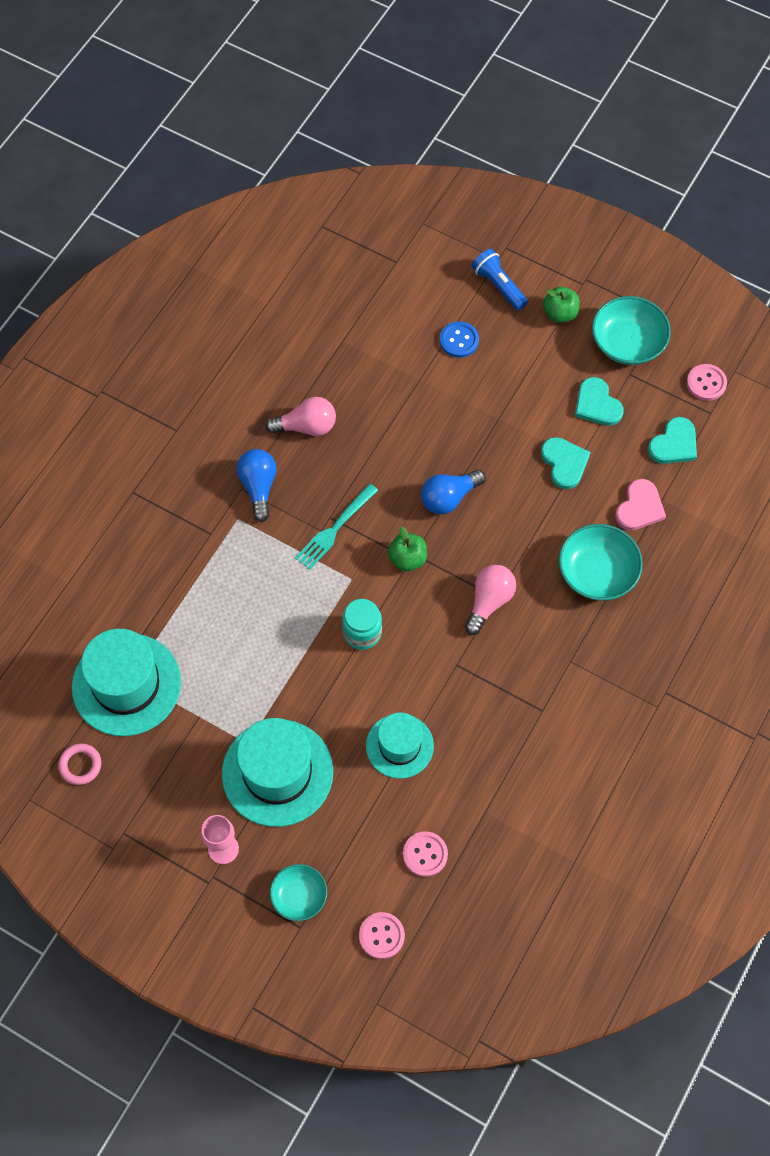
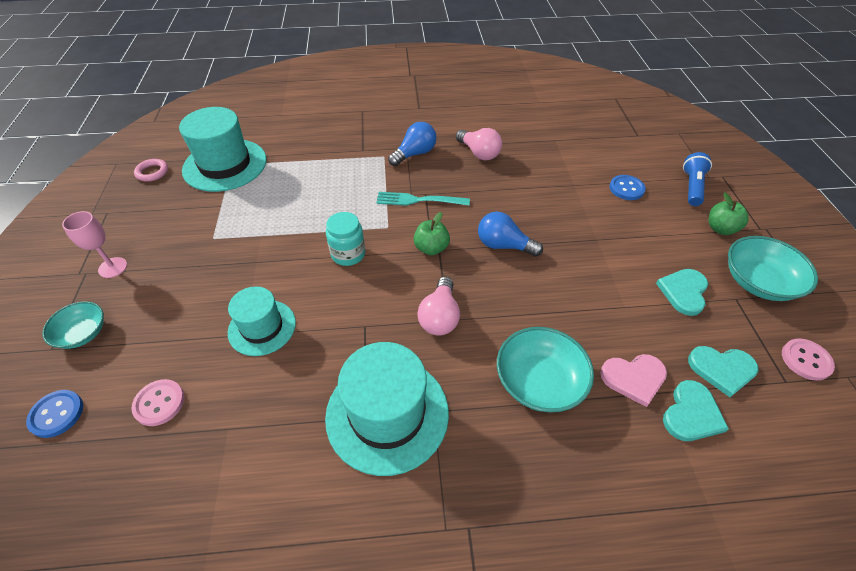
camera: 55 degrees right, 15 degrees down
(277, 772) = (195, 266): turquoise hat -> turquoise hat (387, 414)
(381, 936) = (57, 414): pink button -> blue button
(489, 601) = (440, 317): pink light bulb -> pink light bulb turned 105 degrees clockwise
(564, 463) = (610, 299): turquoise heart -> turquoise heart (691, 414)

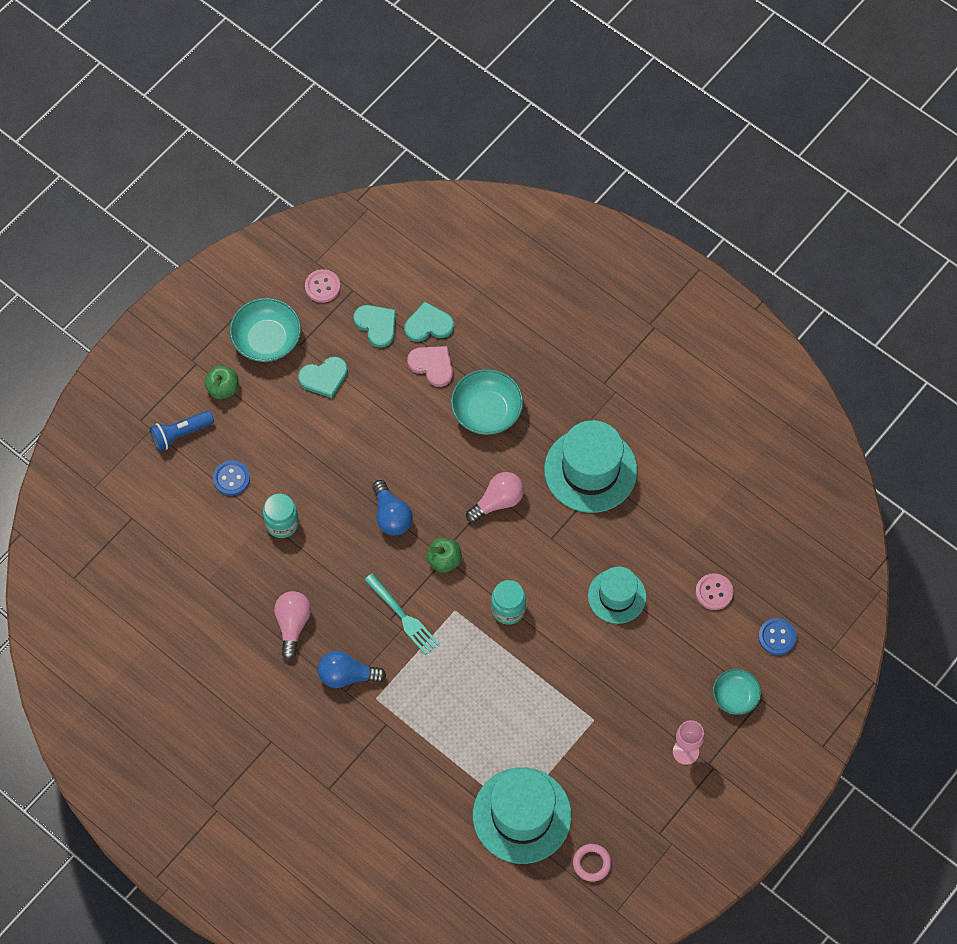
camera: 135 degrees left, 15 degrees up
(561, 190) = (282, 523): none -> turquoise jar

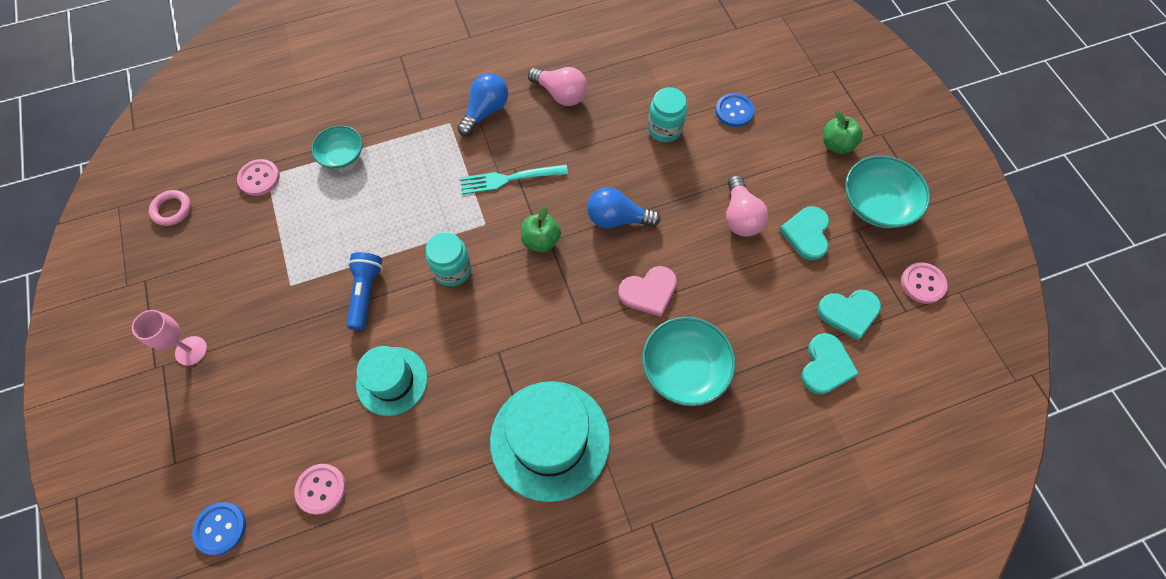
camera: 120 degrees right, 0 degrees up
(180, 434) = (803, 93): blue flashlight -> blue flashlight (366, 293)
(432, 365) = (771, 343): pink heart -> pink heart (649, 292)
(498, 502) = (572, 322): pink light bulb -> pink light bulb (740, 216)
(522, 815) = (259, 178): turquoise hat -> pink button
(735, 696) = (200, 437): turquoise bowl -> turquoise bowl (342, 155)

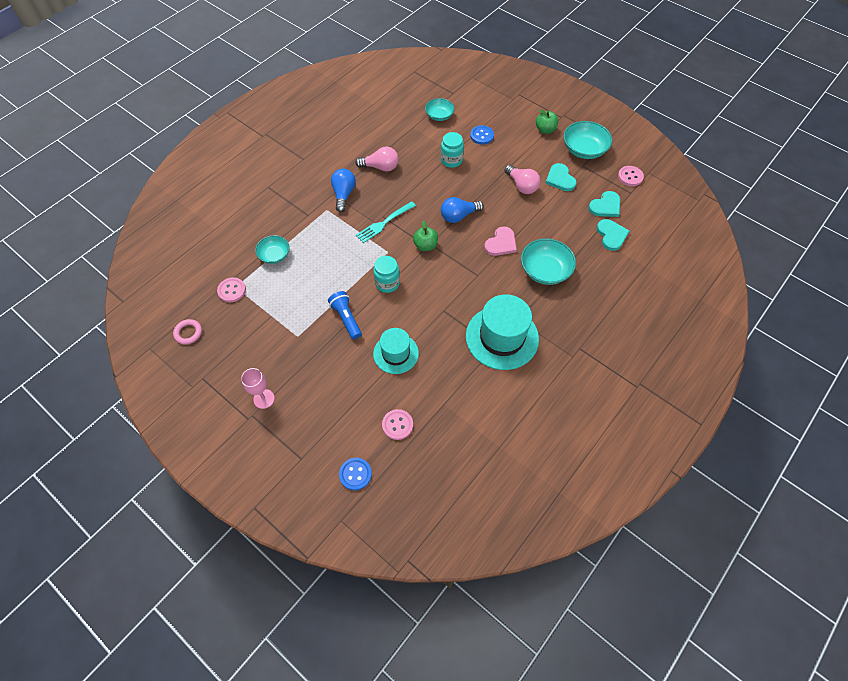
camera: 30 degrees left, 5 degrees down
(693, 54) = (439, 116): none -> turquoise bowl

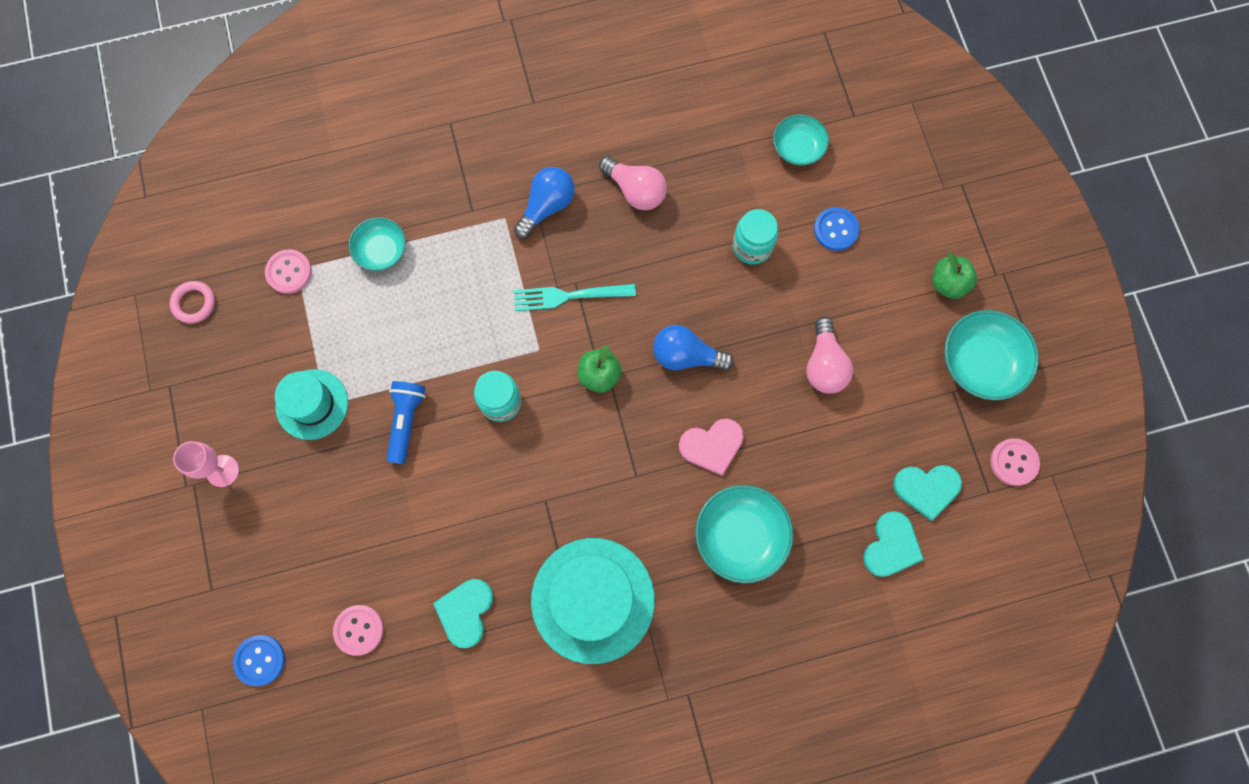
camera: 35 degrees right, 15 degrees up
(396, 353) = (432, 522): turquoise hat -> turquoise hat (312, 404)
(560, 179) = (895, 392): turquoise heart -> turquoise heart (465, 612)

